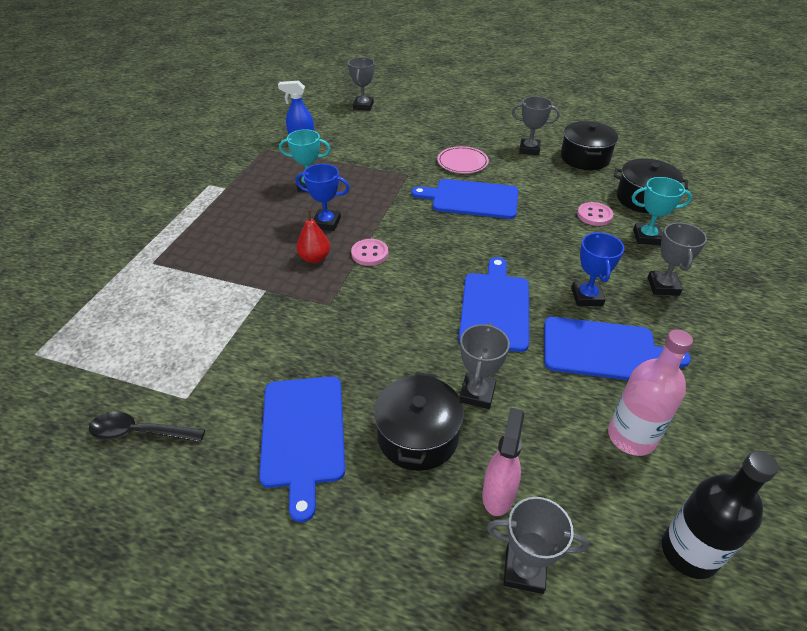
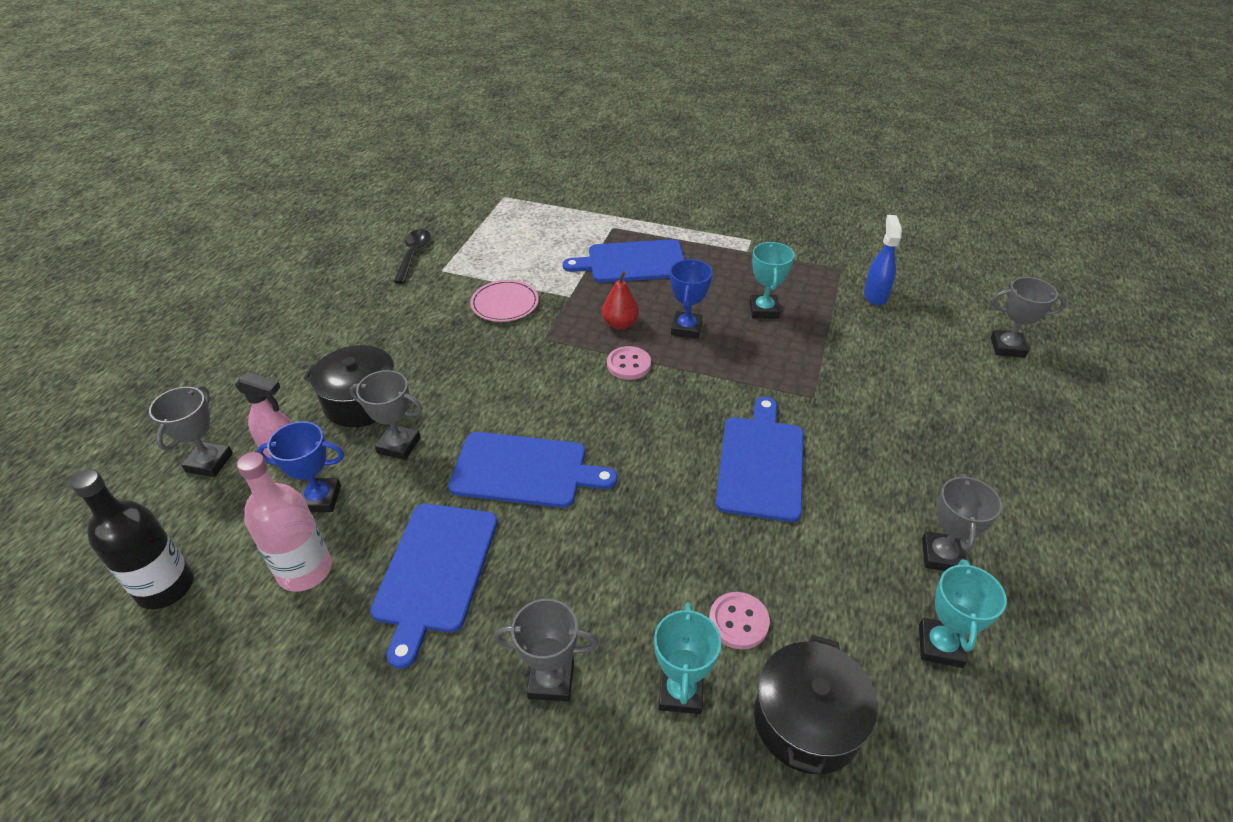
camera: 90 degrees right, 0 degrees up
(303, 434) = (386, 334): blue cutting board -> blue cutting board (632, 262)
(462, 162) = (866, 459): pink plate -> pink plate (505, 303)
(585, 158) = (940, 646): black pot -> turquoise trophy
(587, 297) = (535, 571): blue trophy -> blue trophy (320, 499)

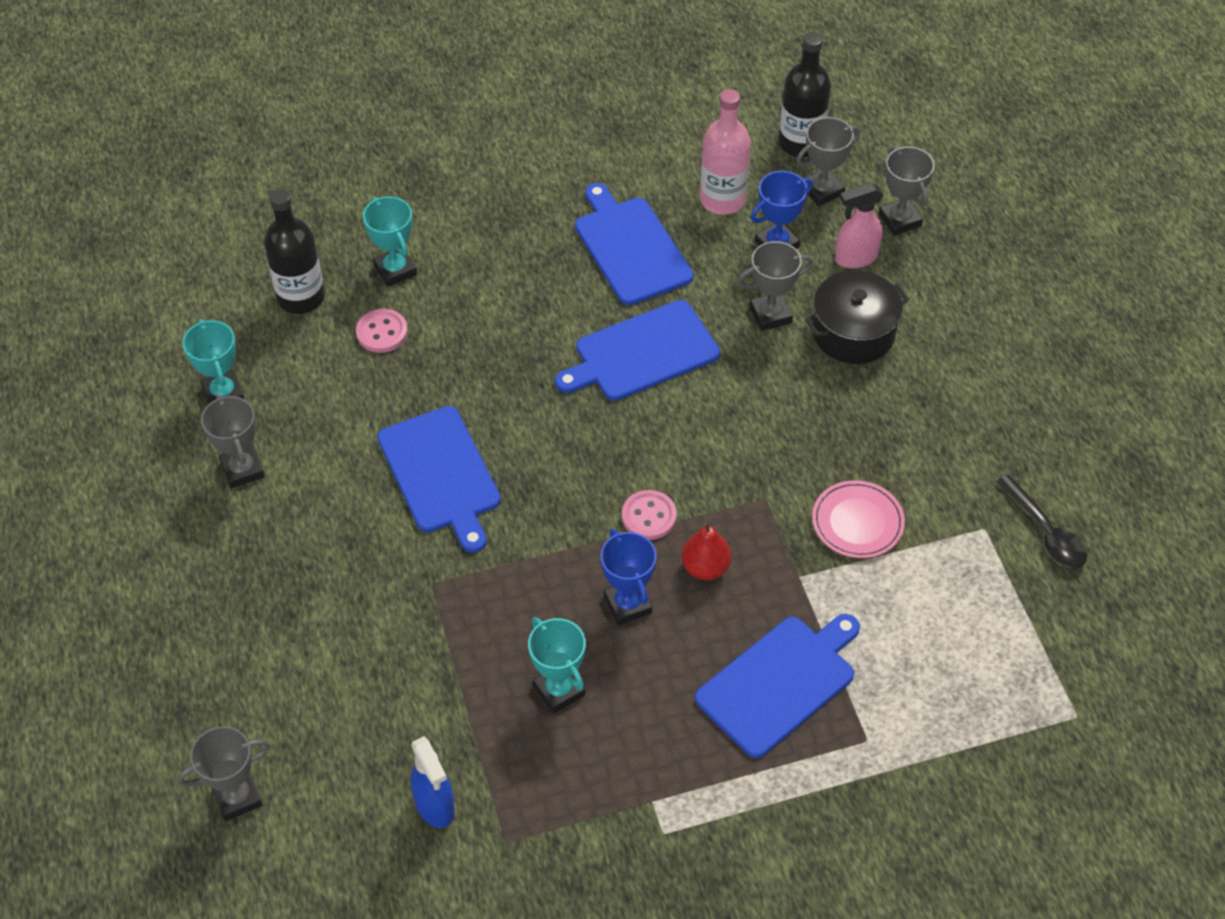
camera: 145 degrees right, 10 degrees up
(551, 680) = (486, 232): grey trophy -> grey trophy (822, 190)
(807, 721) = (301, 297): black pot -> black bottle

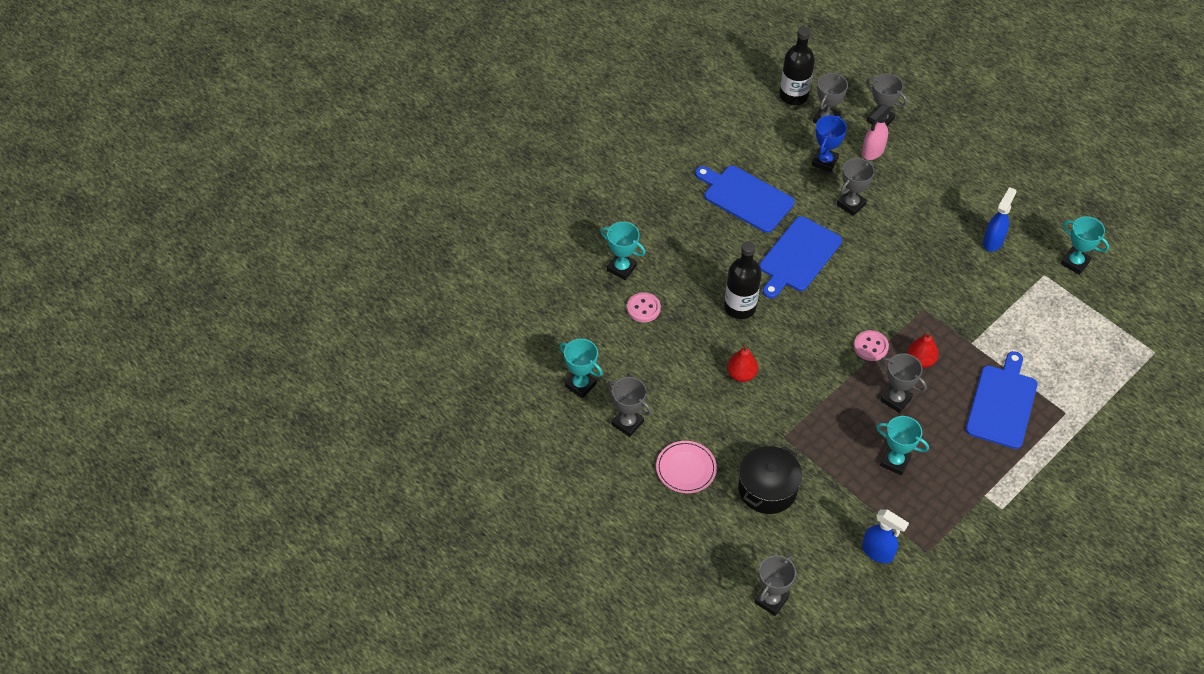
camera: 30 degrees left, 0 degrees up
(301, 297) = (579, 308): black bottle -> black bottle (740, 307)
(441, 474) = (741, 374): blue cutting board -> red pear
(627, 605) = (895, 399): blue trophy -> grey trophy
(722, 200) = (775, 147): pink bottle -> none
(853, 333) = (902, 195): black pot -> black pot (767, 489)
(857, 522) = (979, 300): pink plate -> pink plate (686, 468)
(941, 449) = (993, 241): none -> blue spray bottle
(1045, 532) = (1075, 262): black spoon -> turquoise trophy

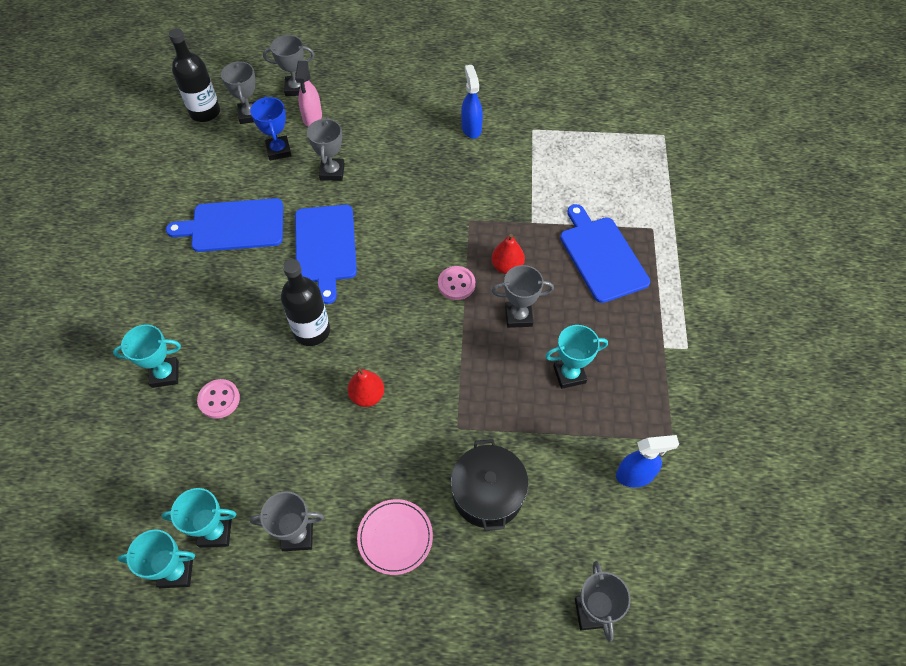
camera: 40 degrees left, 5 degrees up
(1075, 262) = (545, 105): turquoise trophy -> turquoise trophy (176, 572)

